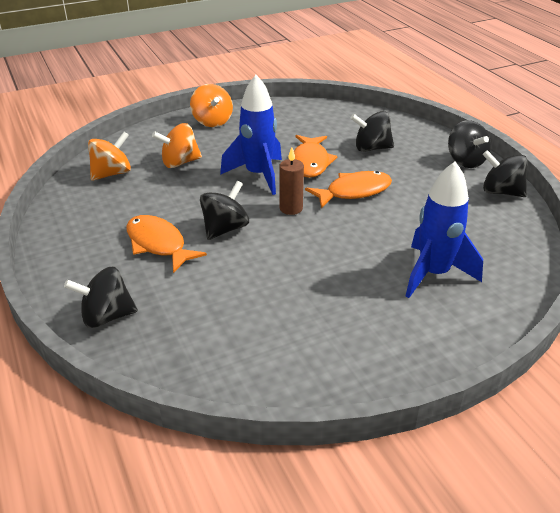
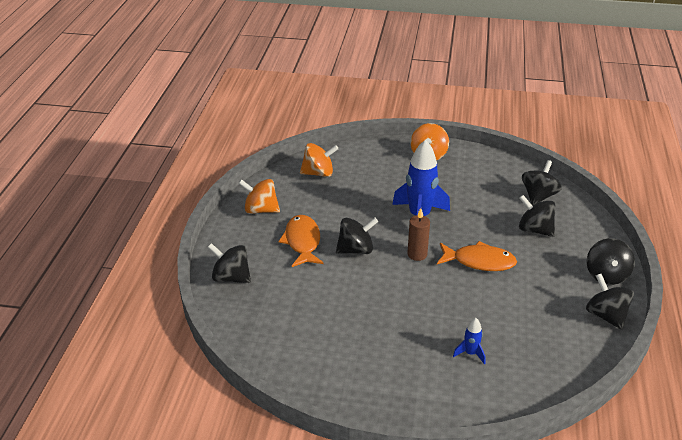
camera: 35 degrees right, 0 degrees up
(180, 162) = (372, 183): orange spinning top -> orange spinning top (260, 210)
(310, 162) = (470, 222): orange fish -> none
(345, 121) = (538, 196): none -> black spinning top
(433, 274) = (470, 353): blue rocket -> blue rocket, size x0.46

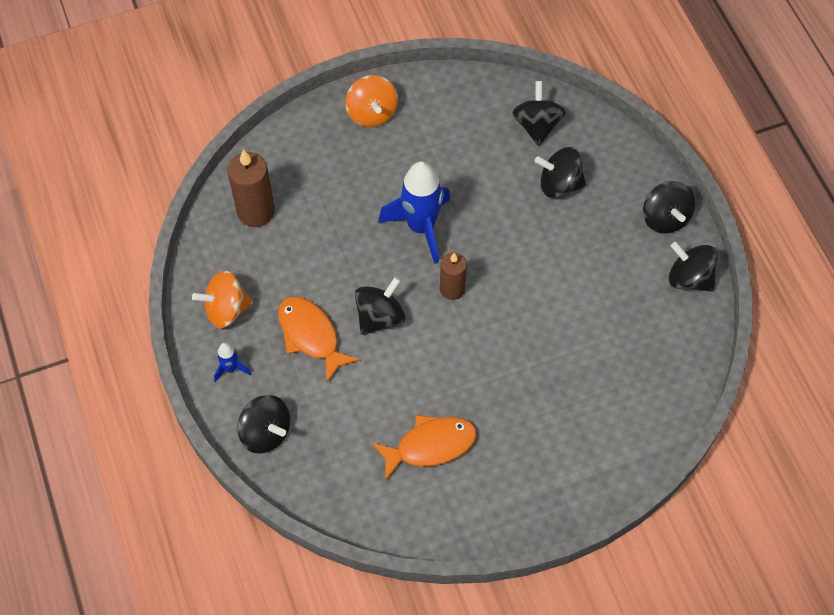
camera: 30 degrees left, 25 degrees up
(231, 277) = (265, 432): black spinning top -> black spinning top turned 135 degrees counterclockwise
(318, 173) = (256, 211): orange spinning top -> brown candle
(470, 353) = (583, 401): blue rocket -> blue rocket (231, 368)
(479, 261) = (525, 265): orange fish -> orange fish (430, 445)

